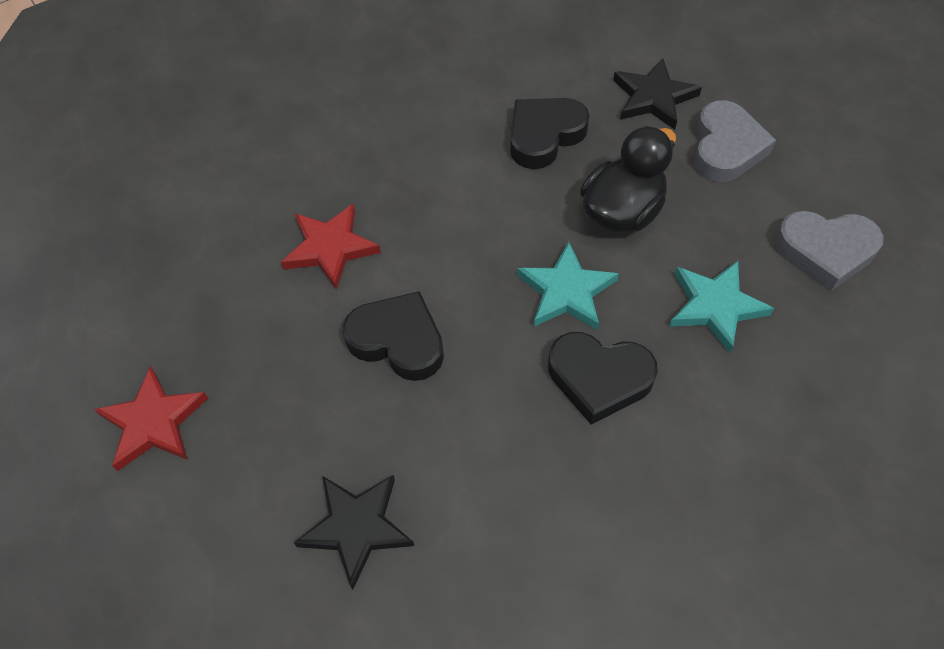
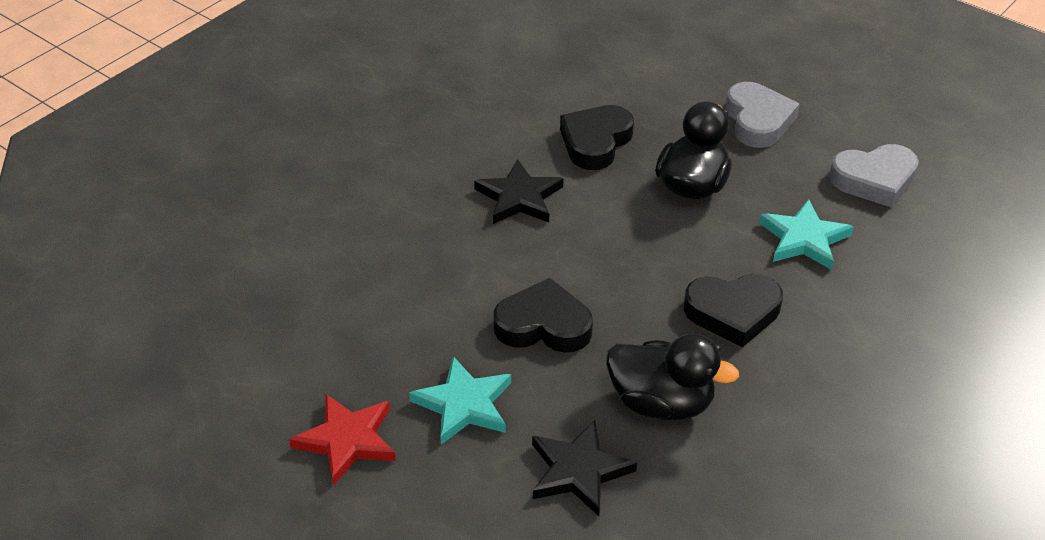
camera: 20 degrees left, 15 degrees down
(330, 248) = (443, 268): red star -> none
(476, 469) = (661, 403): none -> black duck
(566, 291) = (673, 255): turquoise star -> turquoise star (464, 404)
(653, 97) = (678, 94): black star -> black star (519, 197)

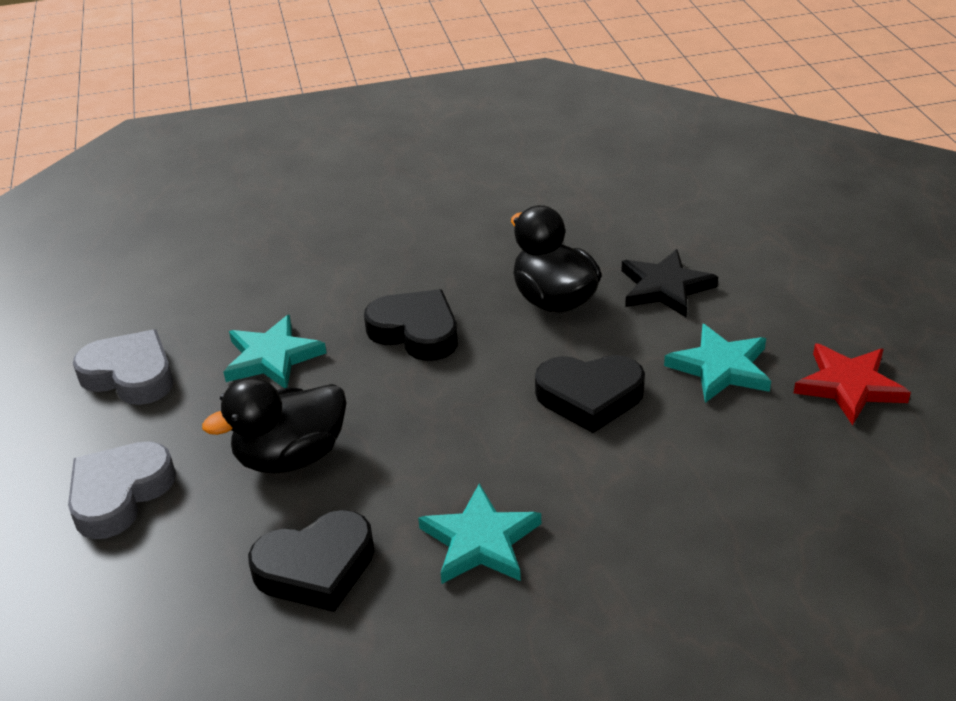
camera: 140 degrees left, 5 degrees down
(519, 197) = (480, 541): black star -> turquoise star
(543, 325) = (589, 397): black heart -> black heart turned 45 degrees counterclockwise

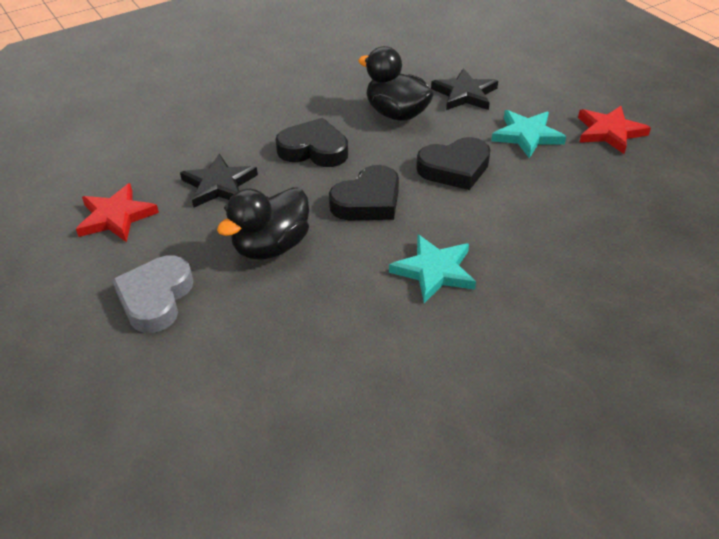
camera: 20 degrees left, 5 degrees up
(130, 375) = (116, 217): grey heart -> red star
(272, 357) = (219, 185): turquoise star -> black star
(316, 568) = (331, 313): black heart -> black heart (368, 201)

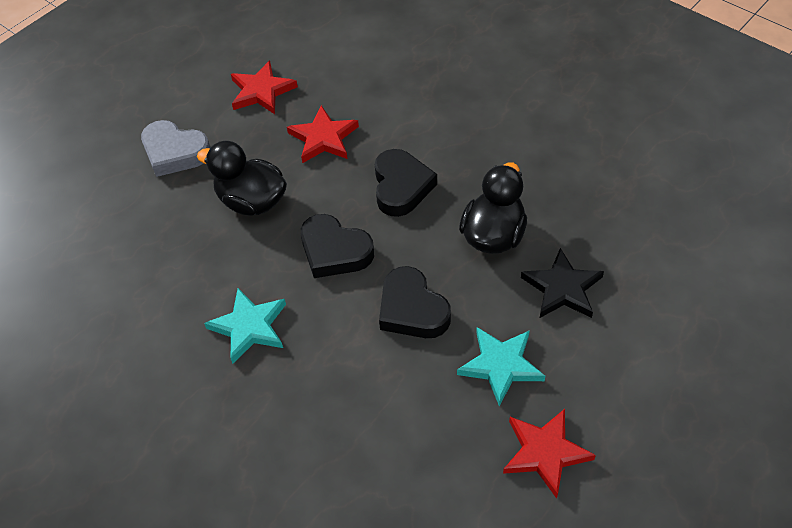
camera: 75 degrees right, 10 degrees up
(156, 298) = (175, 152): grey heart -> grey heart turned 150 degrees counterclockwise
(219, 185) = (323, 138): black star -> red star

